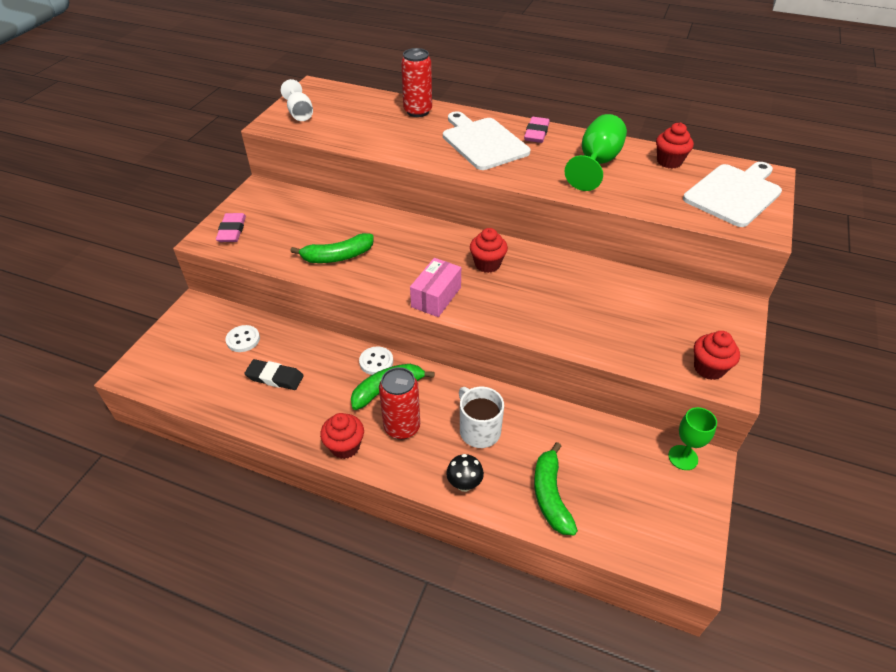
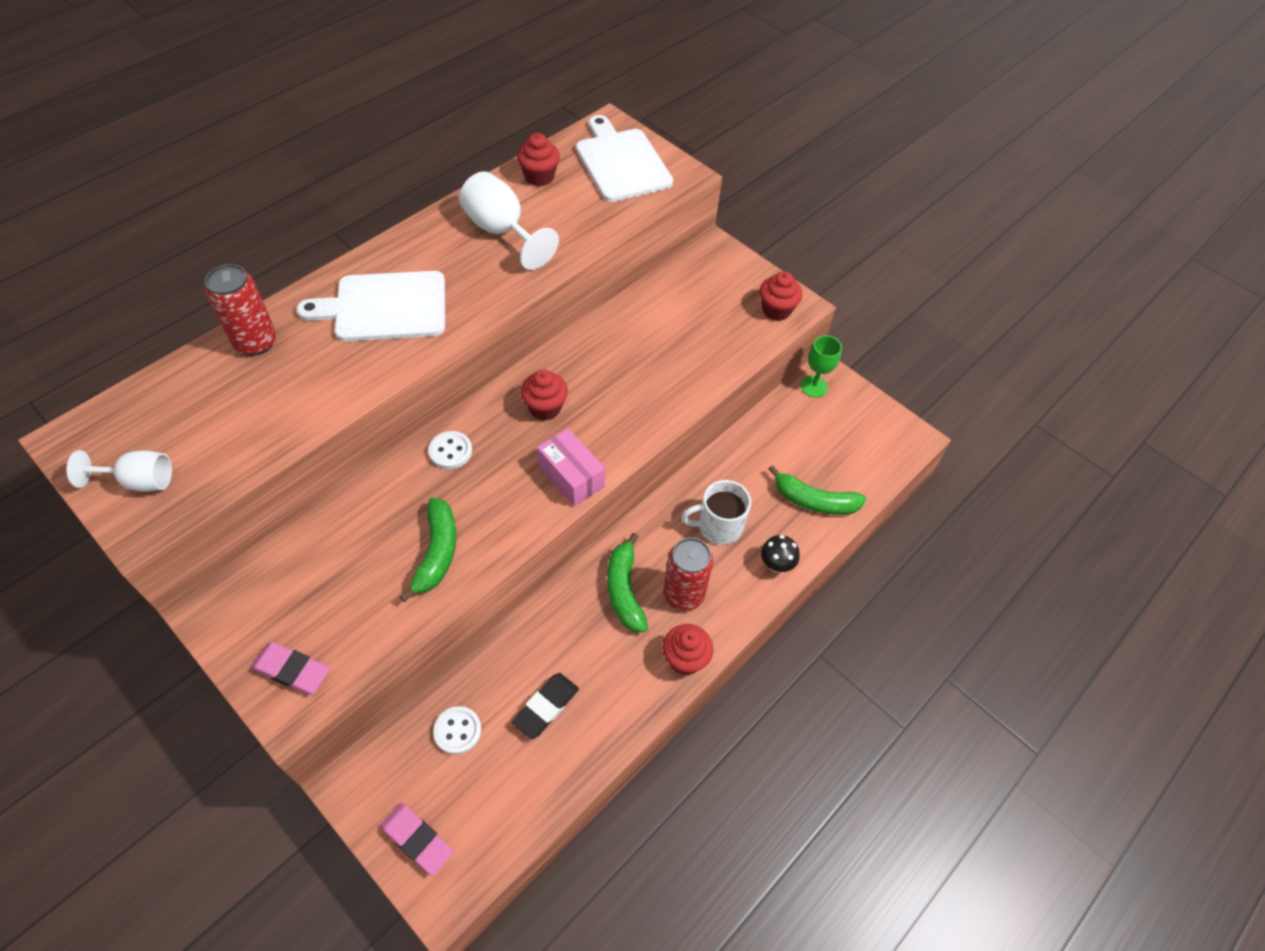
camera: 70 degrees left, 10 degrees up
(376, 362) = (578, 587): white button -> white button (450, 451)
(536, 133) = (404, 251): pink eraser -> pink eraser (417, 839)
(596, 163) = (502, 231): green goblet -> white goblet

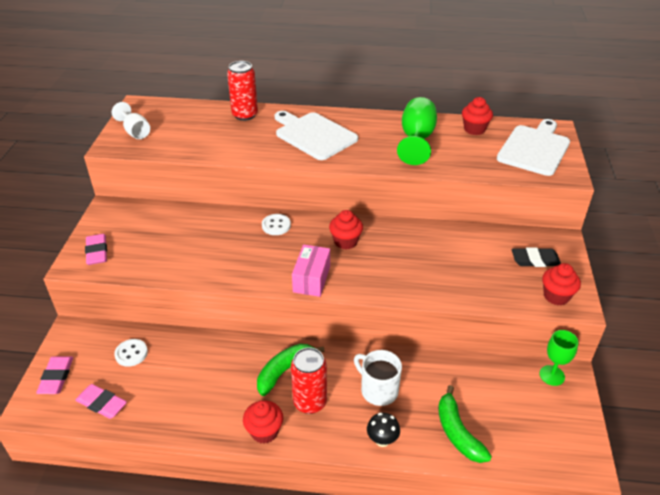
camera: 55 degrees right, 15 degrees down
(437, 552) = (208, 258): green banana -> none
(502, 231) = (416, 140): white goblet -> green goblet
(507, 805) = (102, 403): none -> pink eraser
(546, 707) = (175, 383): black eraser -> black eraser (535, 260)

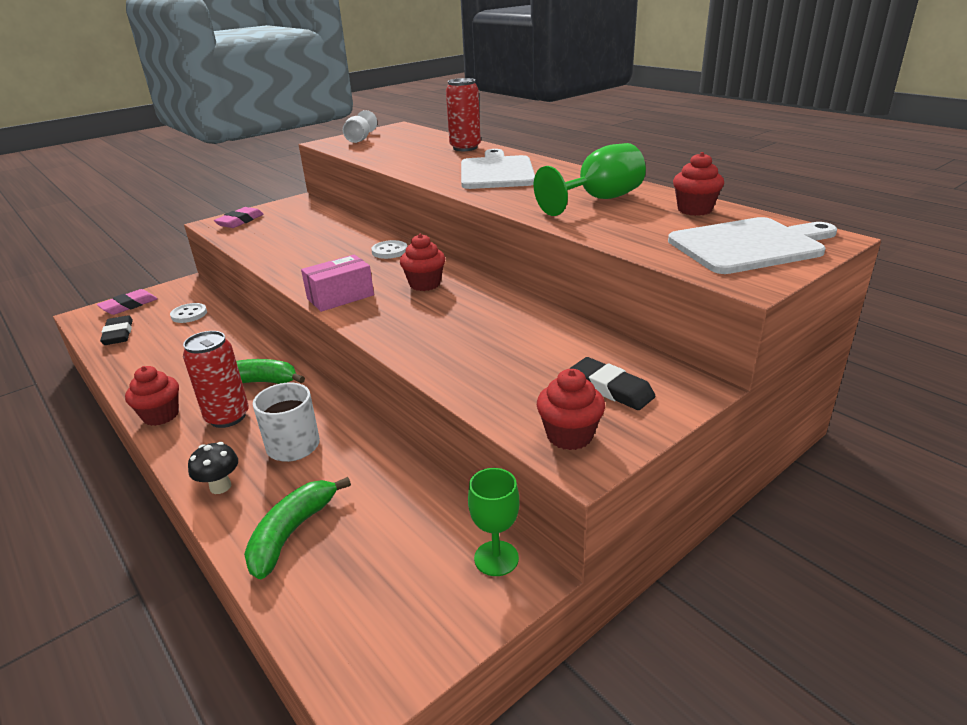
camera: 45 degrees right, 10 degrees down
(102, 403) = (118, 334): pink eraser -> black eraser

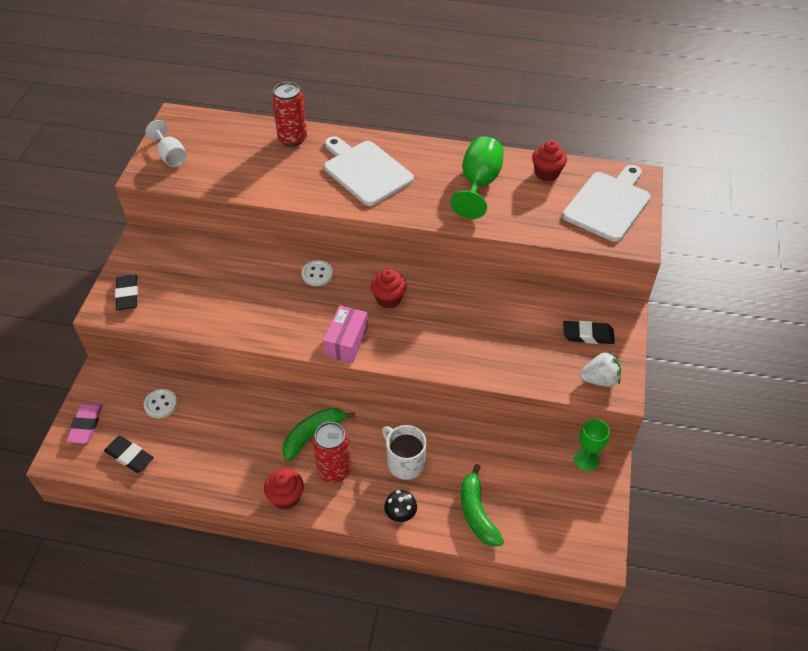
camera: 40 degrees left, 20 degrees up
(240, 221) = (127, 295): pink eraser -> black eraser
(569, 435) = (599, 379): red cupcake -> white strawberry

